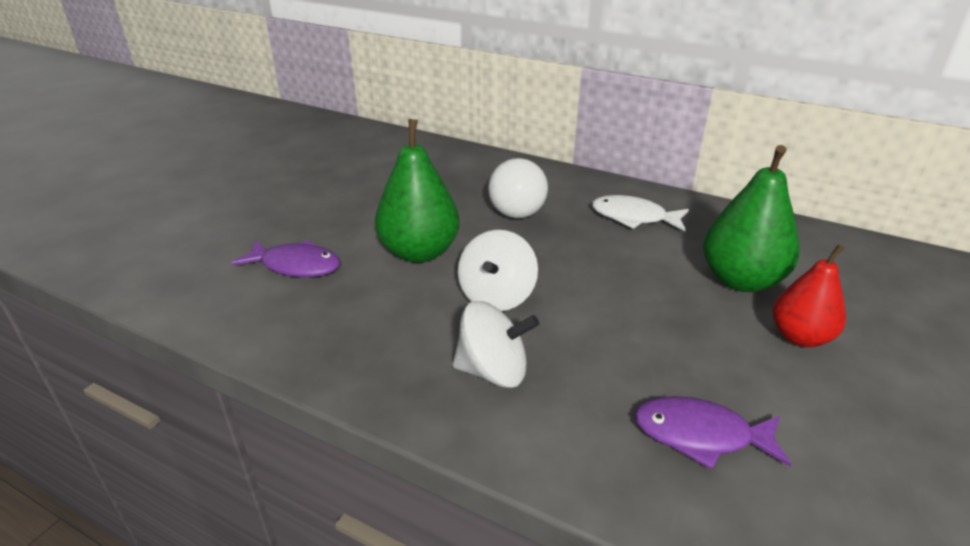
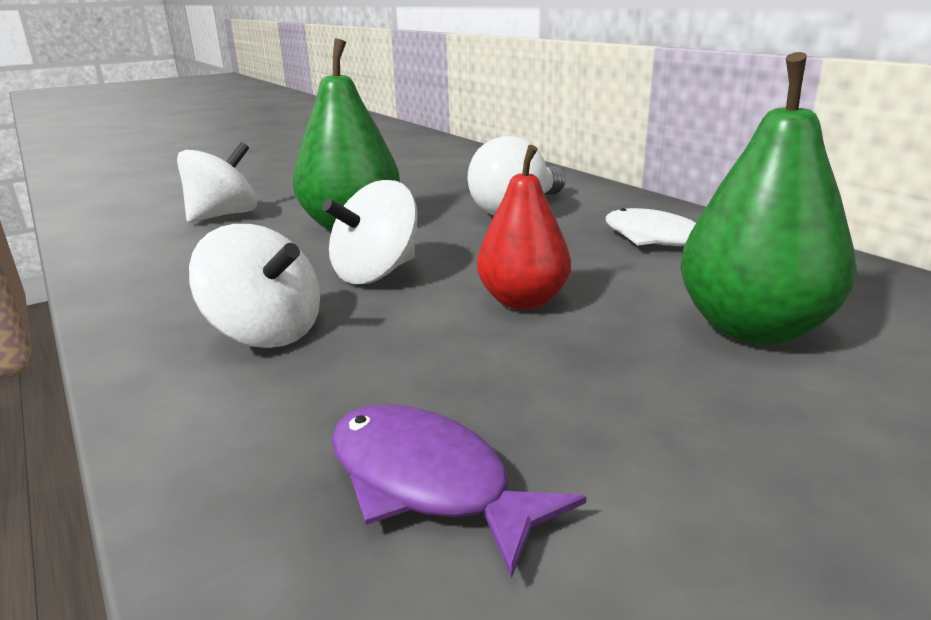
camera: 30 degrees right, 10 degrees down
(296, 266) = (223, 215): purple fish -> white spinning top
(800, 337) = (783, 418): red pear -> red pear (523, 301)

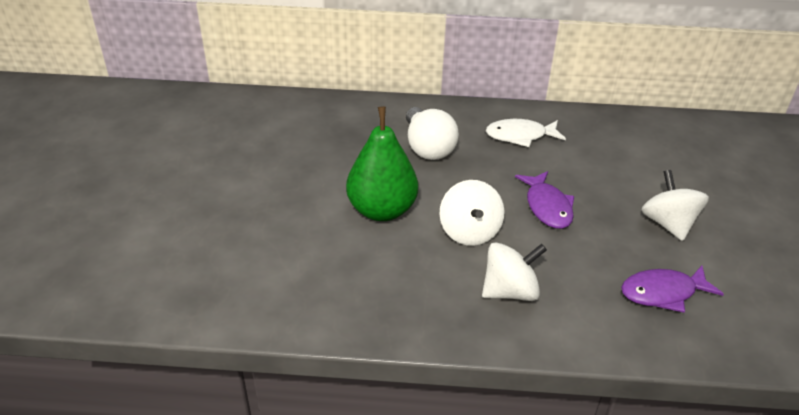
camera: 55 degrees left, 15 degrees up
(223, 215) = (290, 251): white spinning top -> white spinning top (668, 224)
(523, 301) = (547, 207): red pear -> purple fish
(752, 328) = (622, 171): green pear -> none

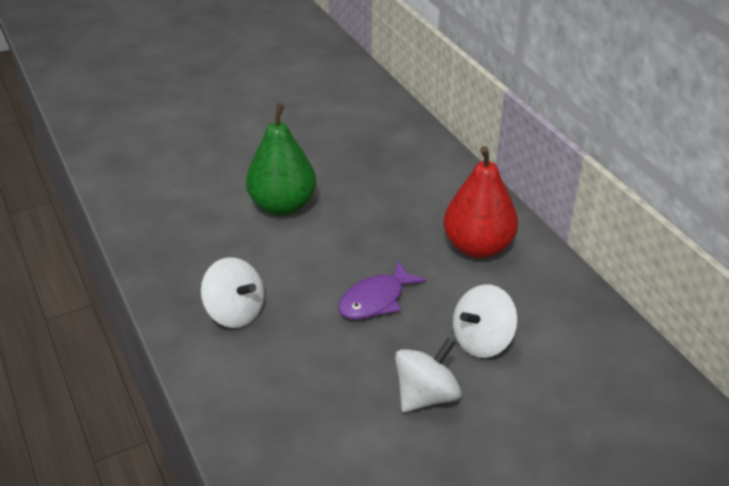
camera: 60 degrees right, 0 degrees up
(427, 147) = (397, 197): white light bulb -> none
(469, 232) = (296, 263): white spinning top -> white spinning top (482, 341)
(520, 136) = (477, 247): white fish -> red pear
(663, 293) = (308, 416): purple fish -> none

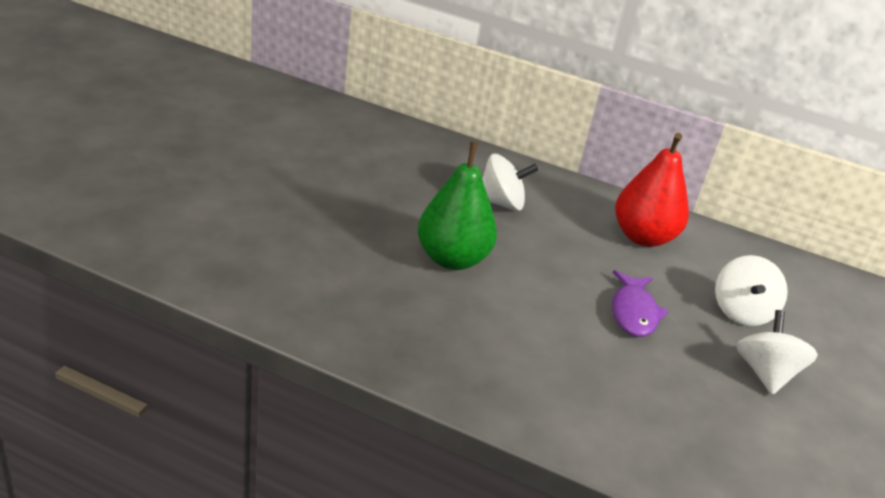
camera: 45 degrees left, 5 degrees down
(235, 312) = (545, 376): white spinning top -> white spinning top (501, 203)

